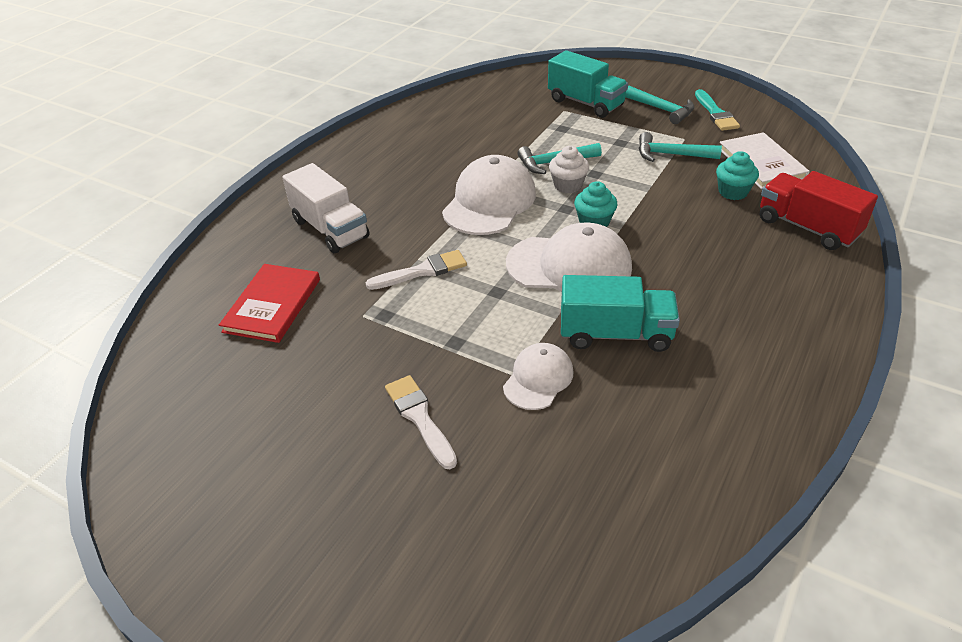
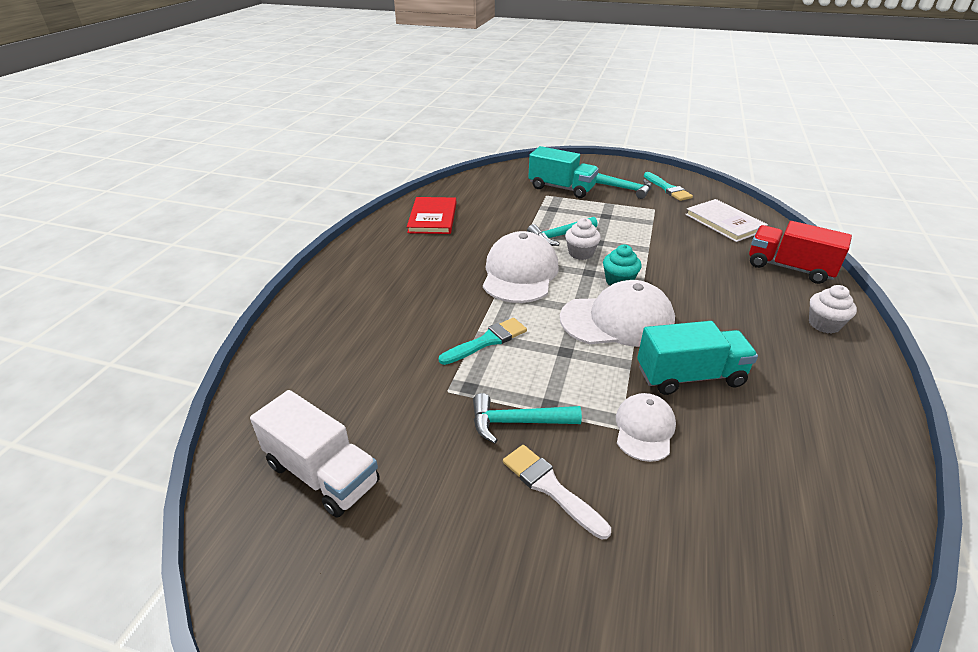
camera: 15 degrees left, 5 degrees down
(272, 305) = (351, 393): red book -> red book (433, 218)
(330, 229) = (381, 312): white truck -> white truck (322, 474)
(422, 271) = (487, 341): white brush -> turquoise brush
(671, 154) = (651, 222): turquoise hammer -> turquoise hammer (517, 422)
(733, 192) = (716, 246): turquoise cupcake -> none
(805, 298) = (824, 324): none -> white cupcake

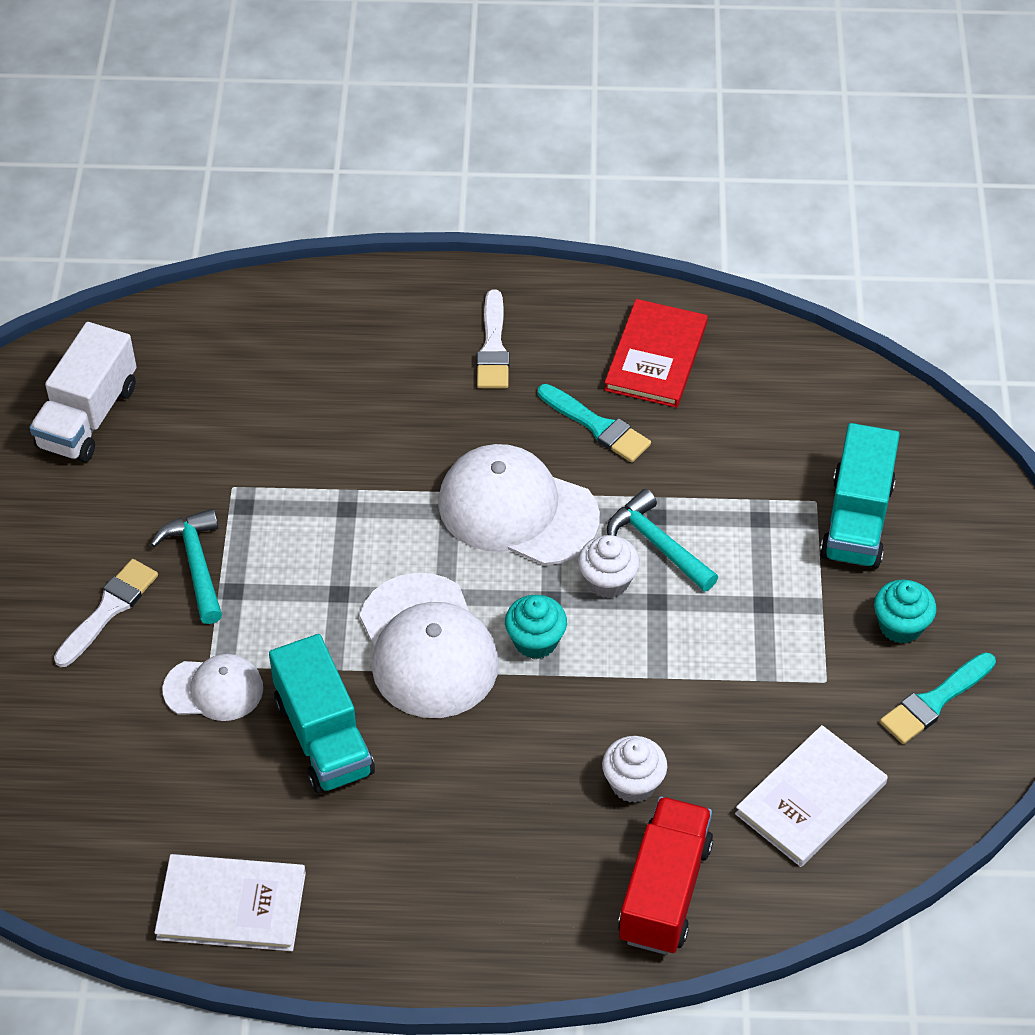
camera: 75 degrees right, 15 degrees up
(391, 263) = (493, 347): none -> white brush
(433, 218) = (656, 357): red book -> red book turned 60 degrees counterclockwise
(487, 341) = (338, 504): turquoise brush -> turquoise brush (597, 426)
(520, 273) = (517, 510): white cap -> white cap turned 150 degrees counterclockwise
(624, 189) = (900, 626): turquoise hammer -> turquoise cupcake
(824, 324) = (497, 918): white cupcake -> white cupcake (633, 783)
(851, 447) = (231, 905): none -> white book

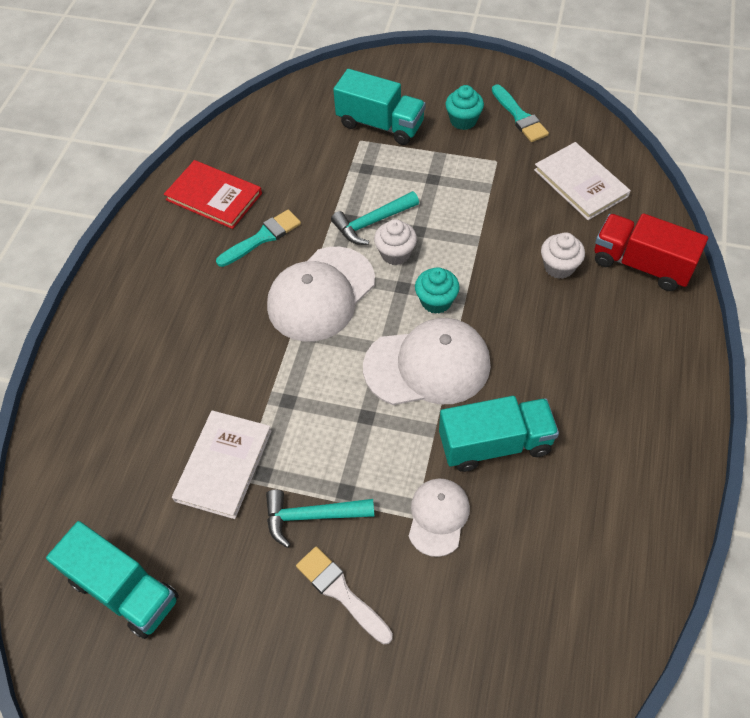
camera: 75 degrees left, 5 degrees up
(88, 416) = (124, 590): white truck -> turquoise truck
(231, 905) = (638, 526): white book -> white book (223, 465)
(493, 347) = (168, 286): white brush -> none

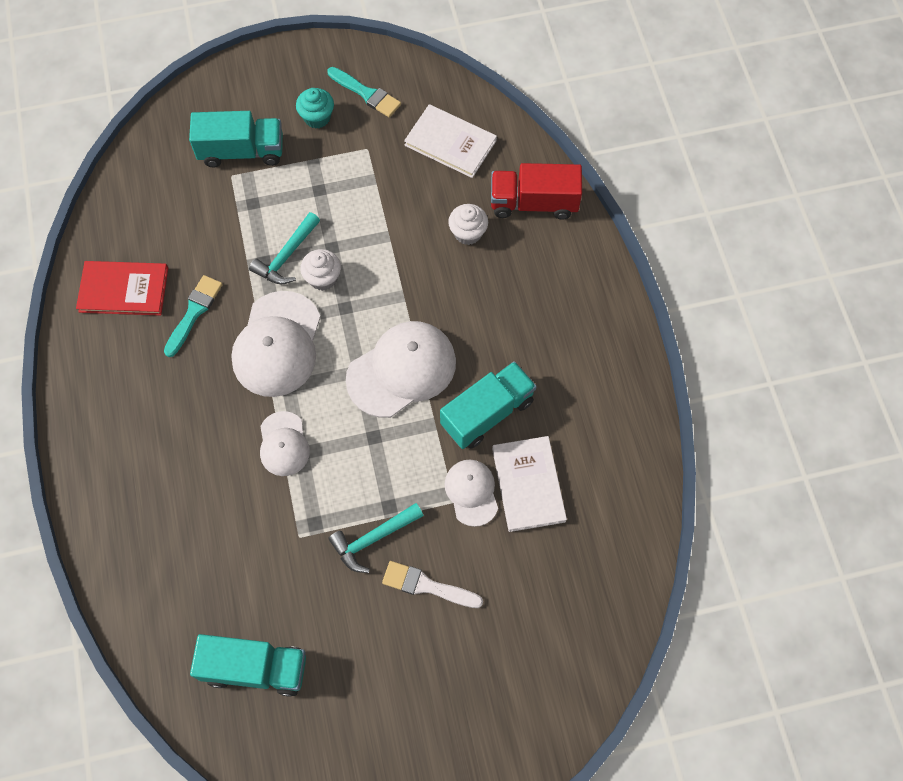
camera: 30 degrees left, 10 degrees up
(223, 465) = (278, 532): white book -> white book (528, 484)
(276, 385) = (283, 444): none -> white cap
(436, 301) = (380, 308): turquoise cupcake -> none

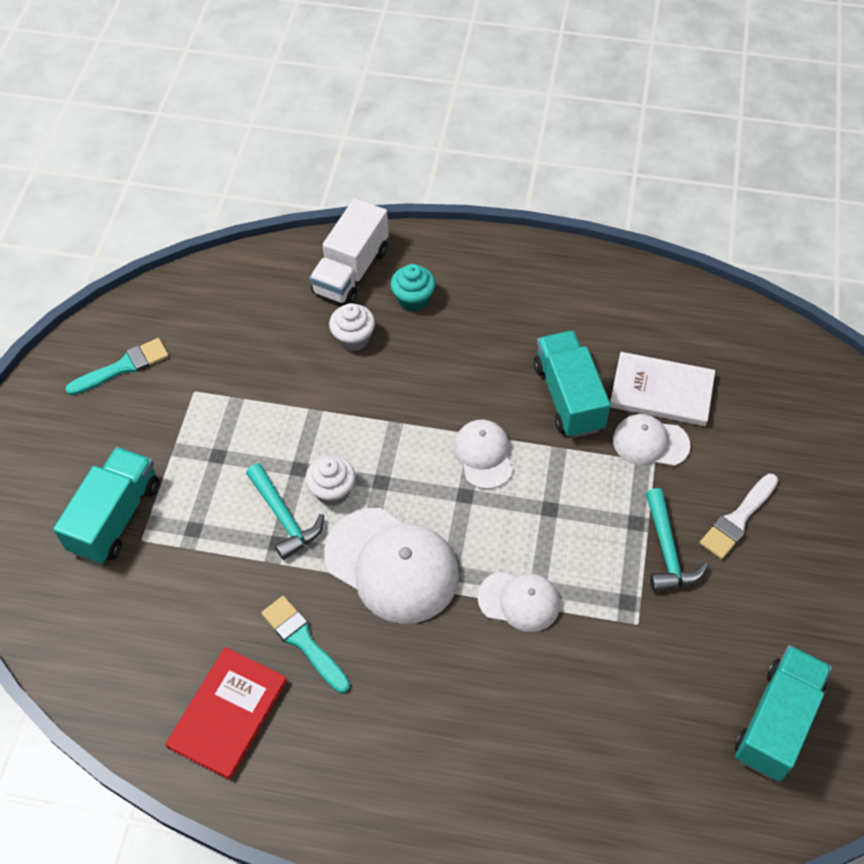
camera: 65 degrees left, 10 degrees down
(317, 117) = (121, 425): turquoise cupcake -> turquoise cupcake (413, 299)
(402, 370) = (483, 455): white cap -> white cap, size x0.57
(450, 143) = (236, 314): white book -> none
(533, 203) = (351, 271): red truck -> white truck

